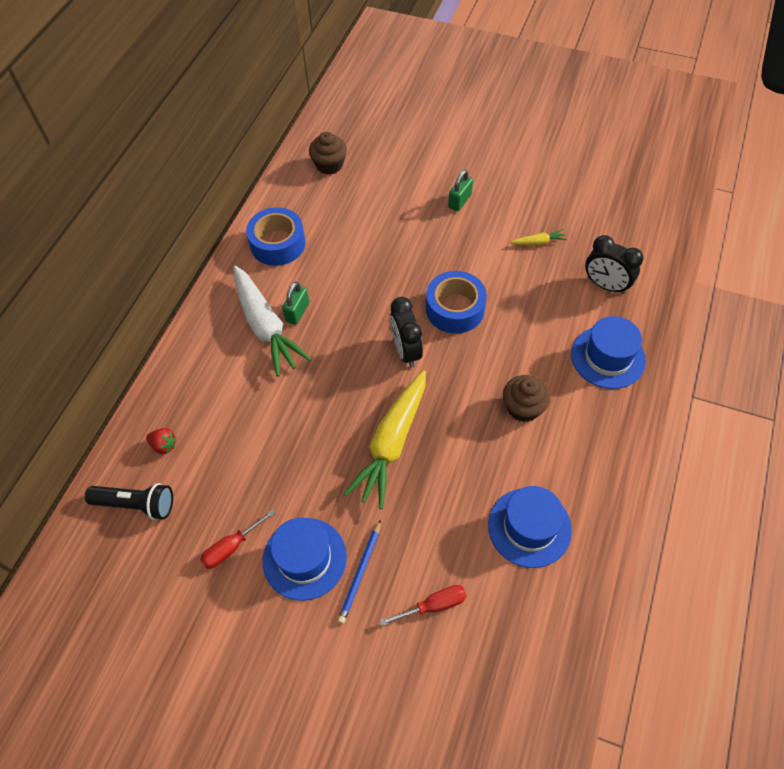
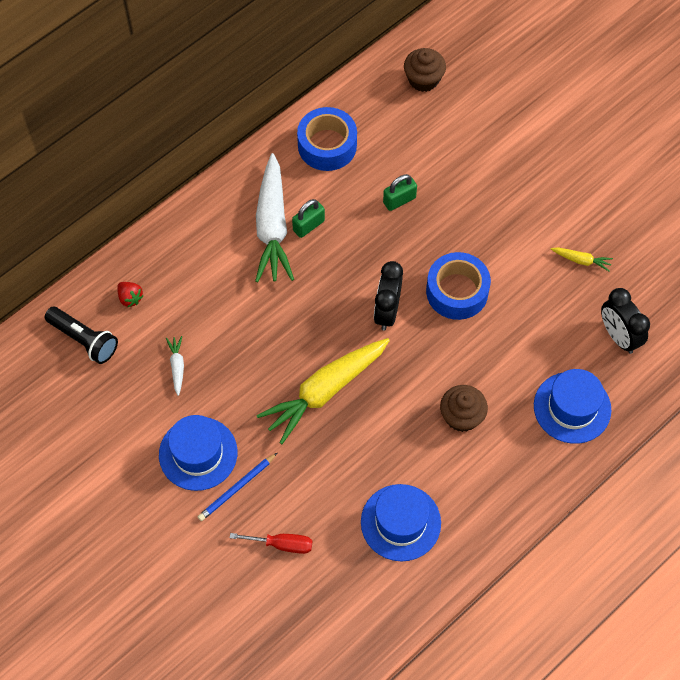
camera: 25 degrees right, 5 degrees up
(231, 547) = (143, 414): red screwdriver -> none
(241, 487) = (177, 367): none -> white carrot
(460, 201) = (530, 180): green padlock -> green padlock (399, 200)

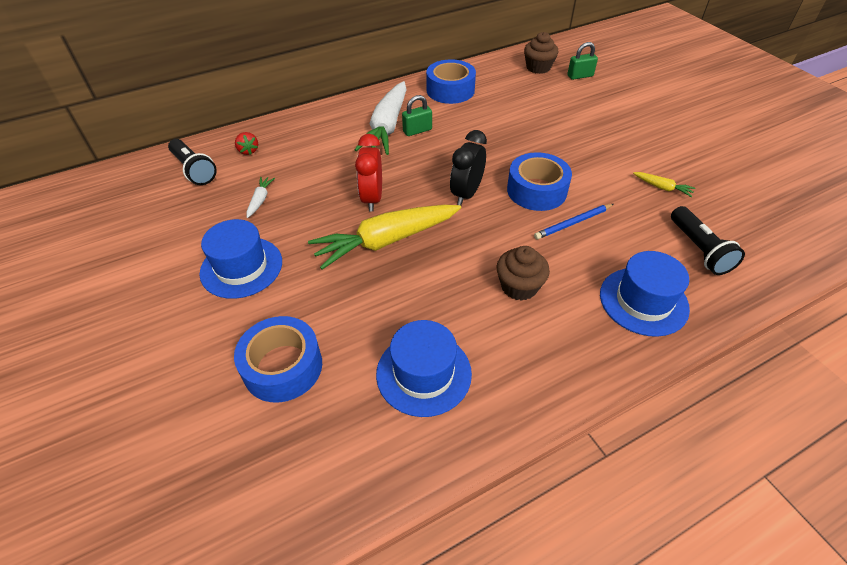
camera: 15 degrees right, 15 degrees down
(237, 488) = (263, 304): blue pencil -> blue pencil (573, 223)
(282, 544) = (283, 367): red screwdriver -> blue tape
(293, 339) = (372, 198): none -> red clock
(399, 200) = (499, 127): green padlock -> green padlock (580, 76)
(618, 336) = (699, 250): black clock -> black flashlight

